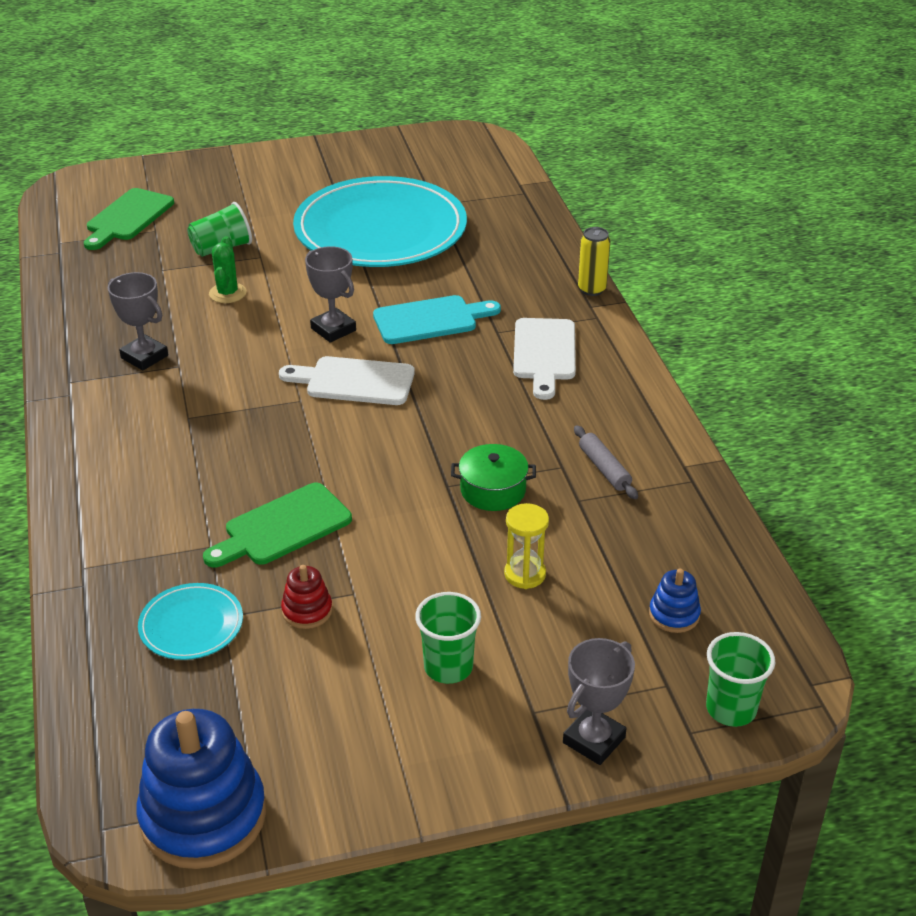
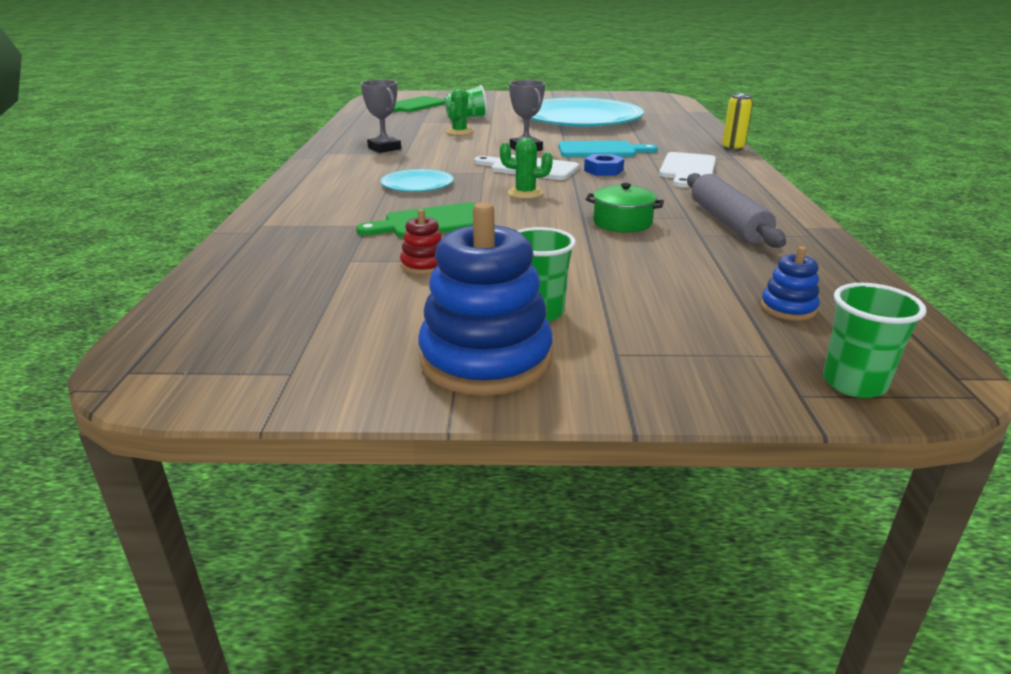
camera: 15 degrees right, 10 degrees down
(191, 625) = (319, 261): turquoise plate -> turquoise plate (417, 184)
(203, 816) = (230, 378): blue stacking toy -> blue stacking toy (486, 359)
(367, 443) = (525, 193): none -> green cactus
(445, 373) = (603, 170): none -> blue nut
(525, 574) = (636, 267): yellow hourglass -> none
(594, 740) = (681, 384): grey trophy -> none
(604, 469) = (728, 222): grey rolling pin -> grey rolling pin, size x1.78

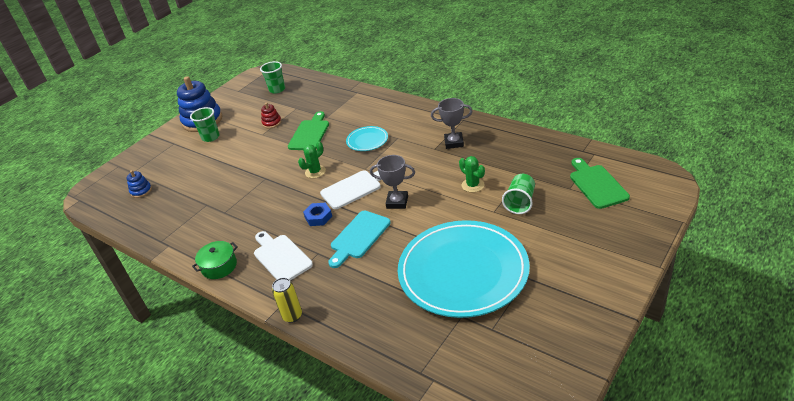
camera: 130 degrees right, 10 degrees up
(622, 222) = (245, 187): green pot -> green pot (219, 266)
(728, 222) = (204, 222): grey rolling pin -> none
(854, 383) = (106, 178): green cup -> green cup (277, 89)

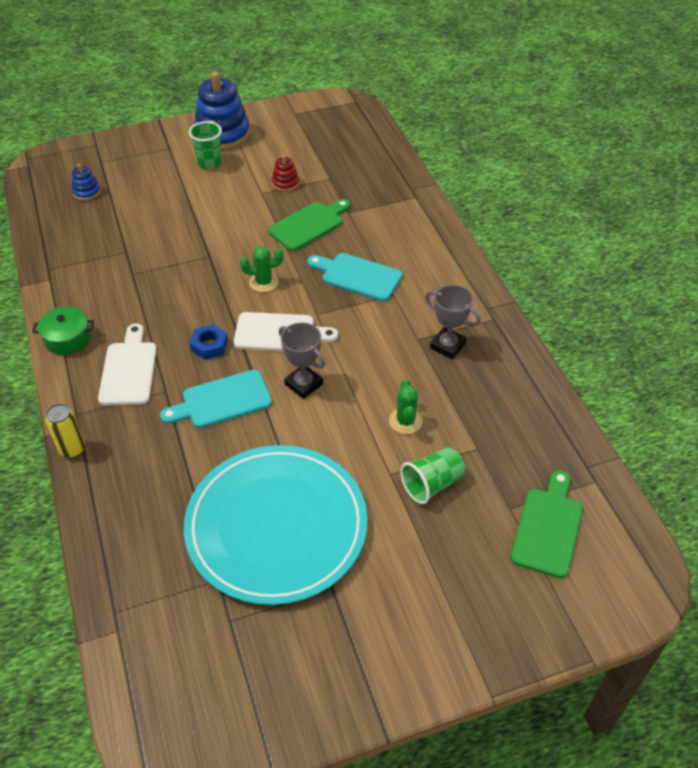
camera: 30 degrees right, 10 degrees up
(277, 89) = (335, 137): green cup -> none
(367, 140) = (357, 276): turquoise plate -> turquoise cutting board

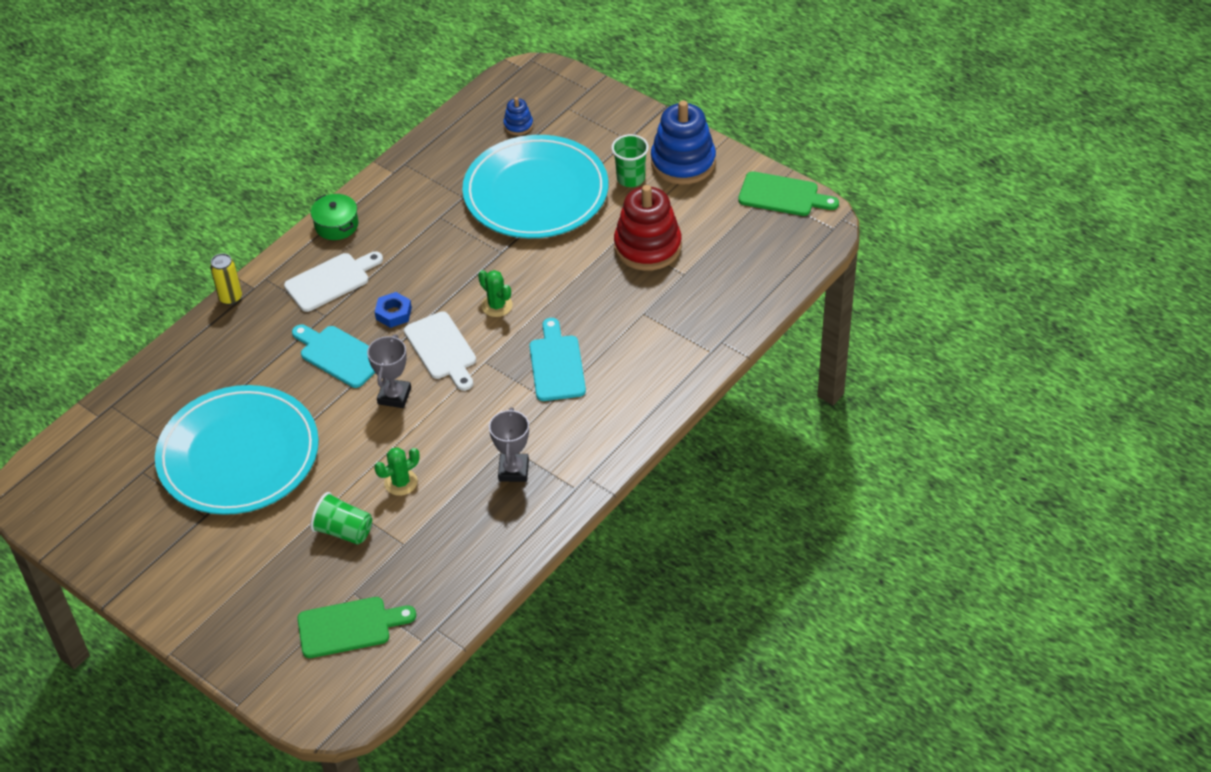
camera: 60 degrees right, 0 degrees up
(168, 213) = (536, 192): none -> turquoise plate
(285, 183) = (647, 247): red stacking toy -> red stacking toy, size x2.15
(309, 225) = (600, 295): green cutting board -> green cutting board (783, 195)

